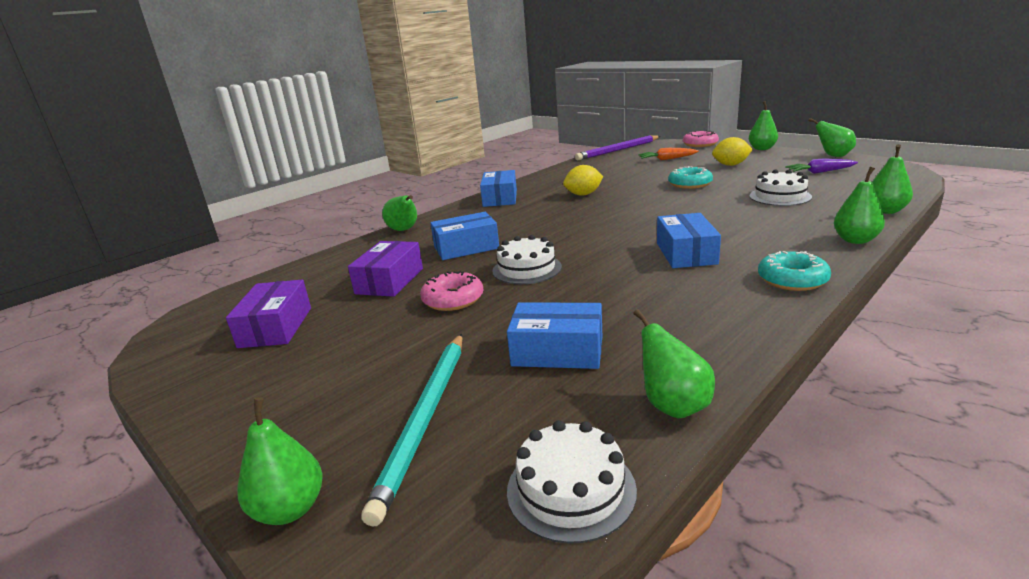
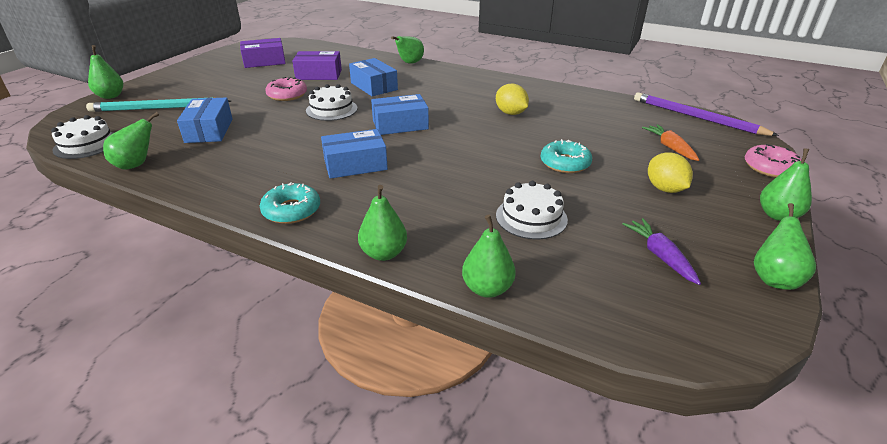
camera: 70 degrees right, 10 degrees up
(500, 198) = (491, 82): blue box -> blue box (400, 125)

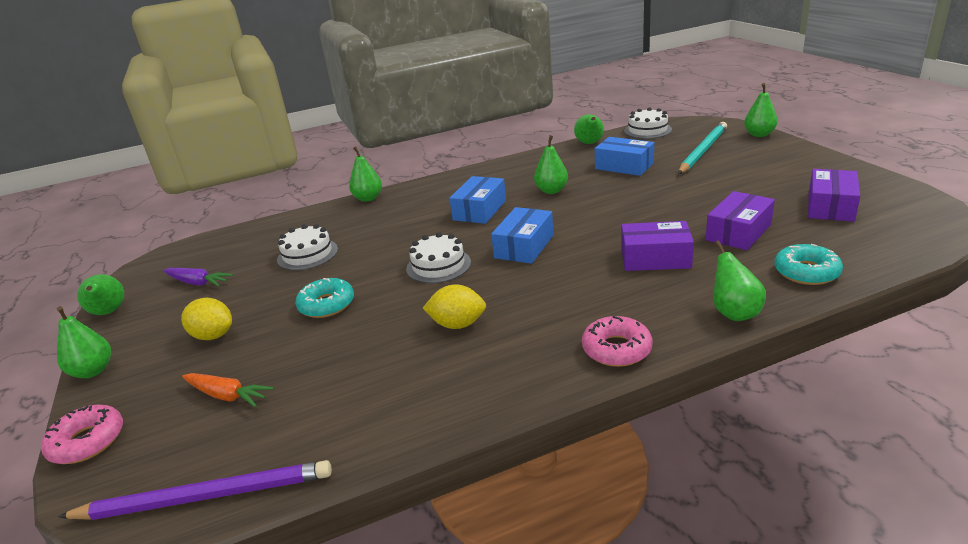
camera: 135 degrees right, 5 degrees down
(287, 95) = (679, 205): pink donut -> pink donut (616, 349)
(291, 210) = (454, 181): turquoise donut -> turquoise donut (806, 272)
(331, 109) = (609, 220): white cake -> white cake (438, 265)
(374, 86) = (655, 258): blue box -> purple box
(487, 288) = (293, 217): green pear -> green pear (551, 191)

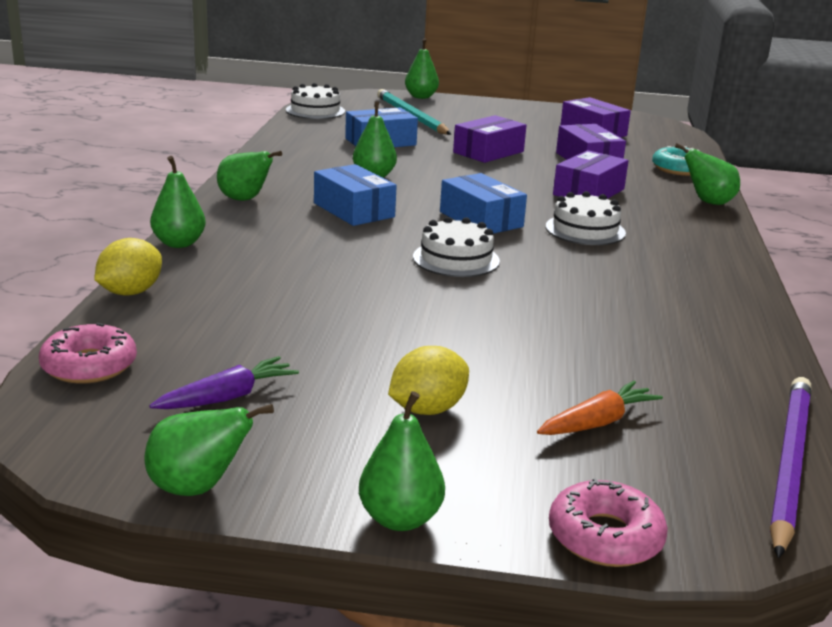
camera: 65 degrees left, 5 degrees down
(307, 254) = (285, 311): white cake -> white cake (585, 230)
(326, 305) = (455, 329): turquoise donut -> none
(457, 324) = (597, 283): yellow lemon -> yellow lemon (130, 292)
(589, 143) = (290, 132): green pear -> green pear (245, 200)
(616, 349) = (715, 246): pink donut -> pink donut (89, 366)
(676, 197) = (488, 152): none -> purple box

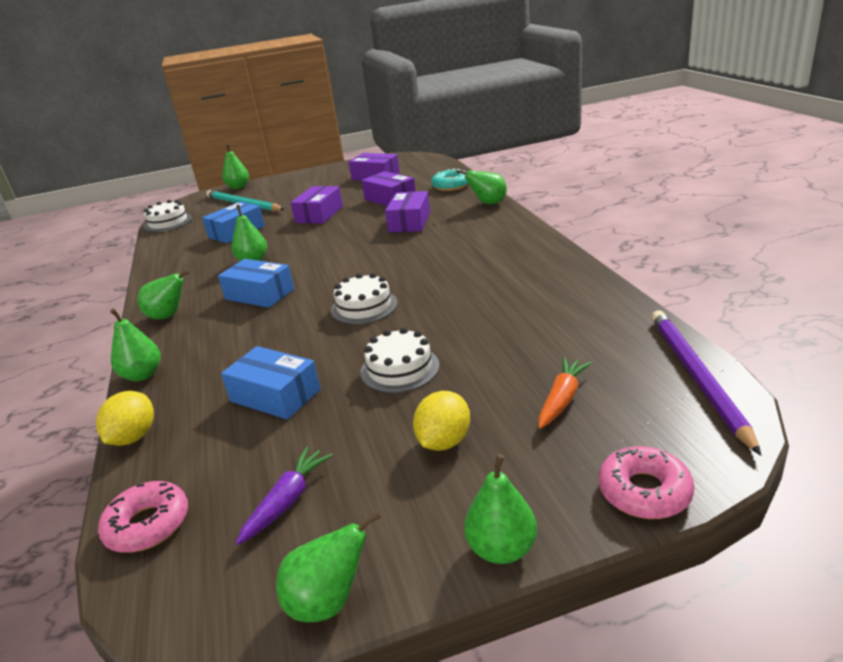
camera: 20 degrees left, 5 degrees up
(481, 219) = (356, 268): blue box -> blue box (275, 395)
(585, 230) = (430, 251): white cake -> white cake (400, 368)

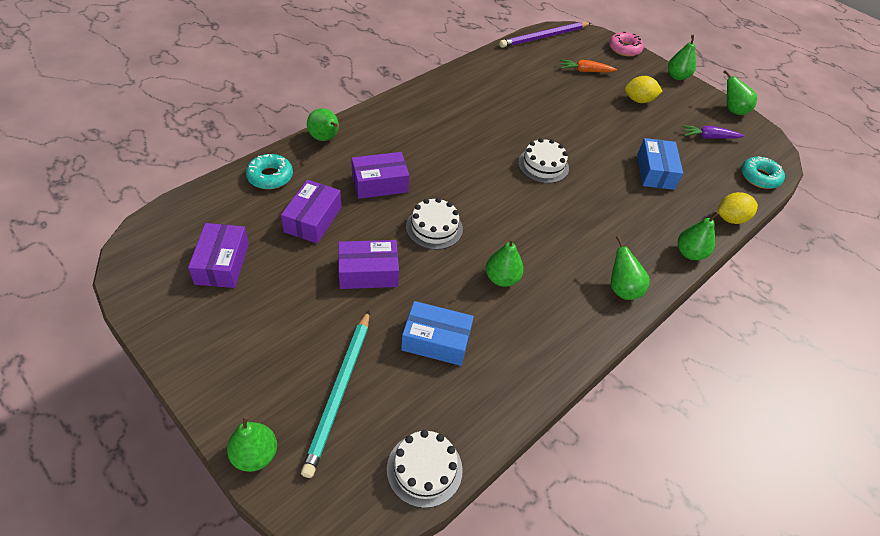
camera: 125 degrees left, 20 degrees up
(148, 524) = (759, 177): pink donut -> turquoise donut
(259, 294) = (557, 239): blue box -> none
(400, 368) = (598, 128): white cake -> white cake (434, 227)

